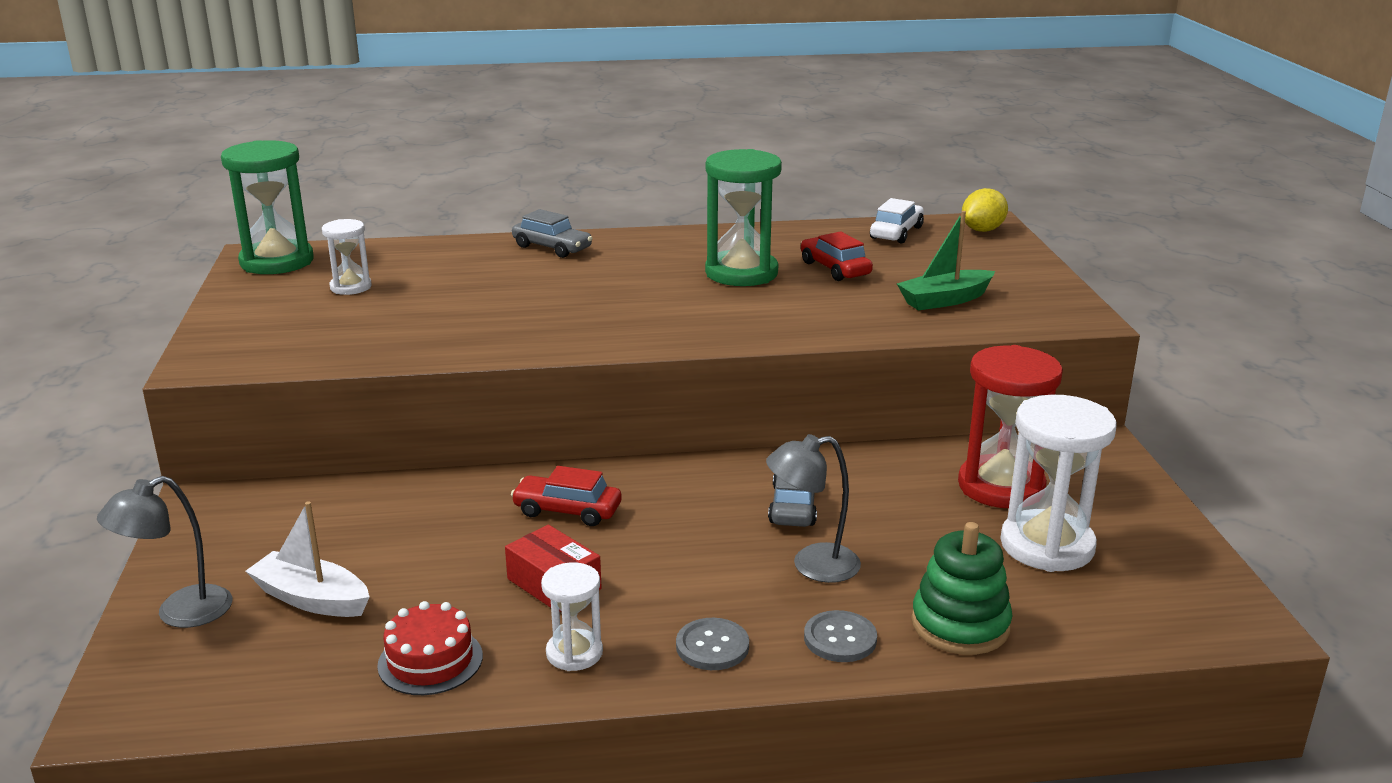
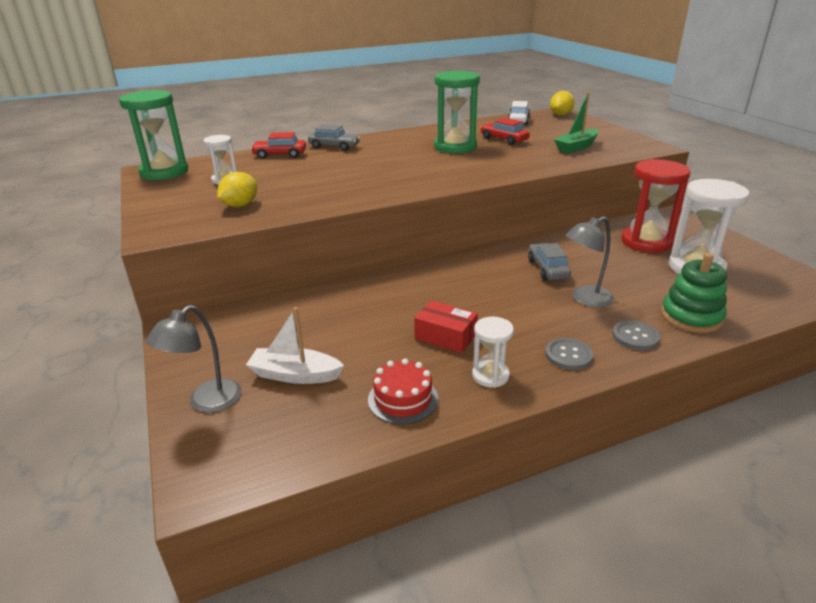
camera: 15 degrees left, 5 degrees up
(342, 334) = (240, 205): none -> yellow lemon
(567, 510) = (421, 293): red car -> red car (280, 155)

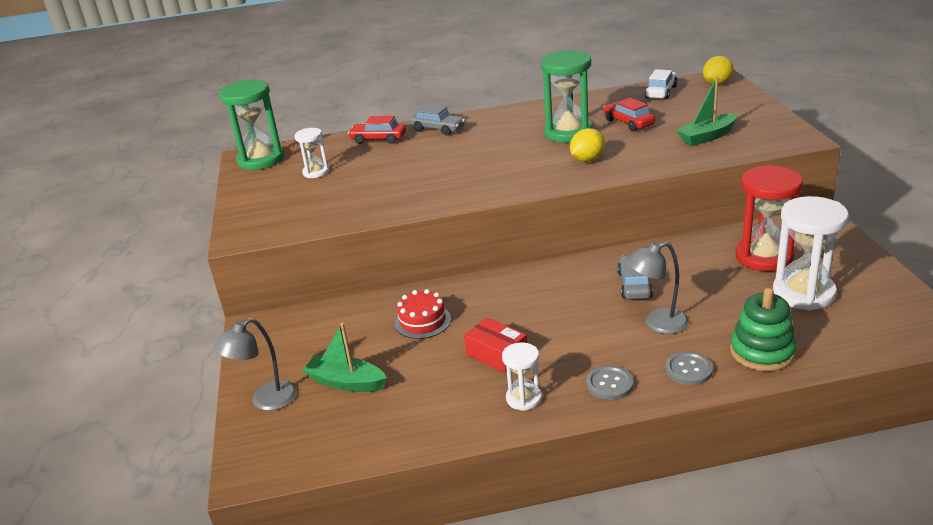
camera: 15 degrees right, 0 degrees up
(240, 205) = (322, 205): yellow lemon -> yellow lemon (587, 160)
(295, 375) = (346, 382): white boat -> green boat
(403, 399) = (434, 414): red cake -> red cake (422, 321)

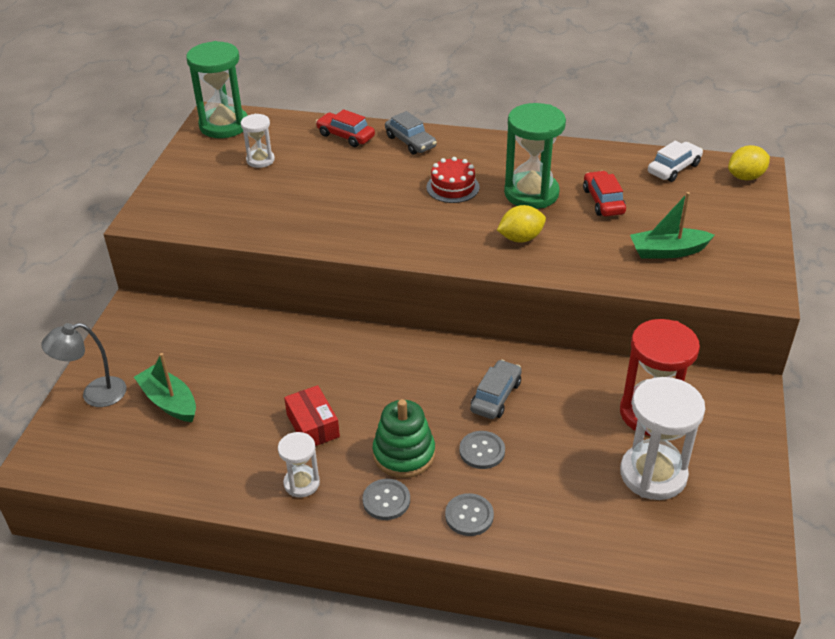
camera: 20 degrees right, 10 degrees up
(422, 321) = (276, 361): red cake -> red cake (452, 187)
(657, 323) = (482, 451): grey lamp -> grey button
(762, 352) = (554, 525): green stacking toy -> green stacking toy (404, 454)

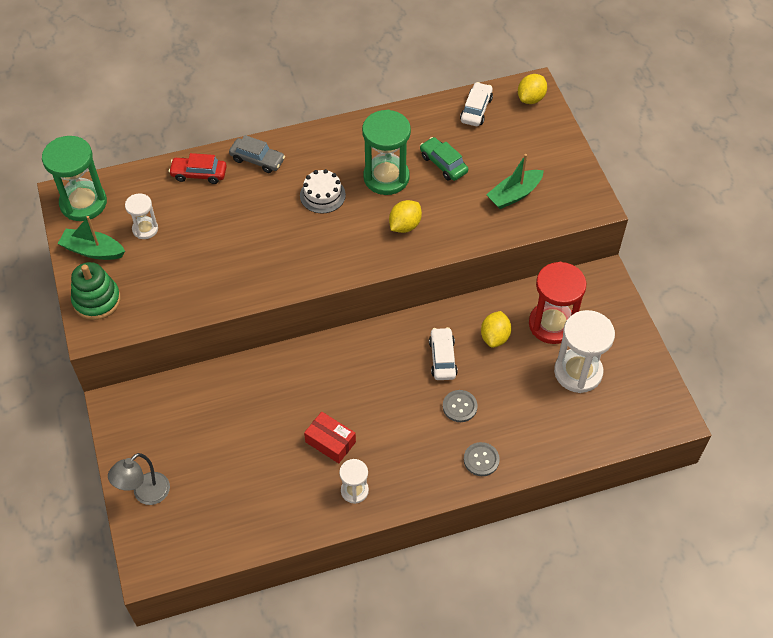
camera: 30 degrees left, 15 degrees up
(169, 402) = (209, 473): green boat -> green boat (93, 250)
(386, 500) = (420, 475): grey button -> none
(404, 454) = (409, 434): green stacking toy -> green stacking toy (97, 300)
(452, 187) = (322, 195): red cake -> white cake
(496, 396) = (442, 358): grey car -> white car
(572, 399) = (495, 337): none -> yellow lemon
(603, 201) = (443, 164): red car -> green car

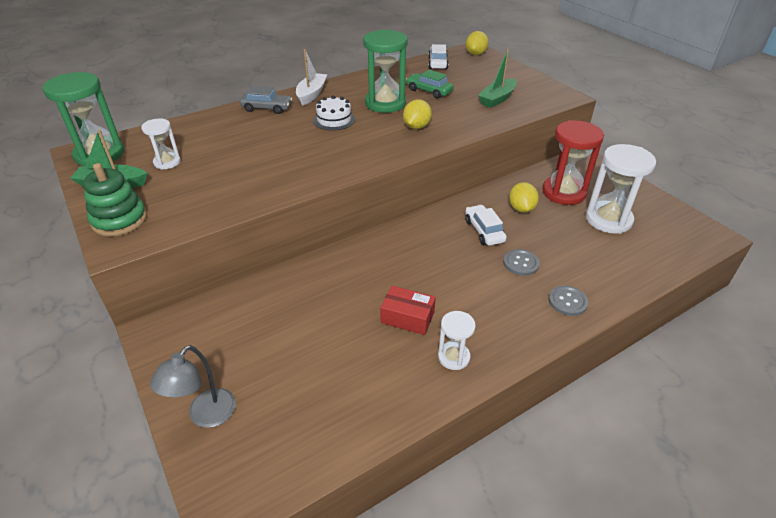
camera: 15 degrees left, 15 degrees down
(199, 174) = (214, 122): red car -> none
(311, 143) = (311, 94): none -> white boat

